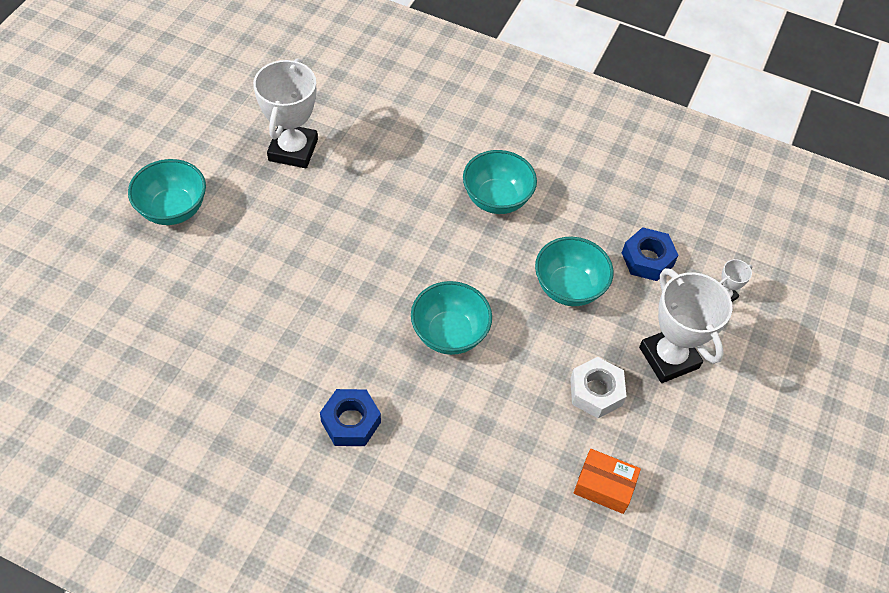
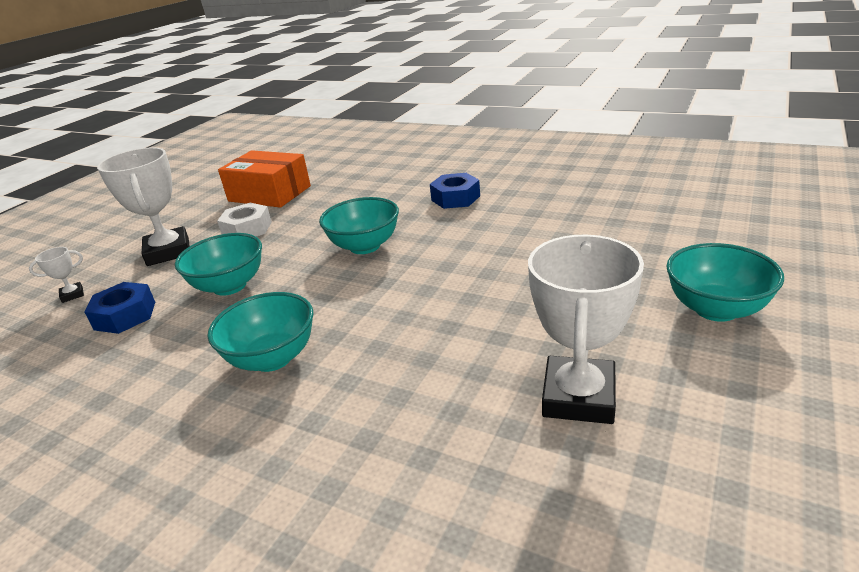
camera: 170 degrees left, 25 degrees down
(604, 486) = (269, 194): orange box -> orange box, size x1.72

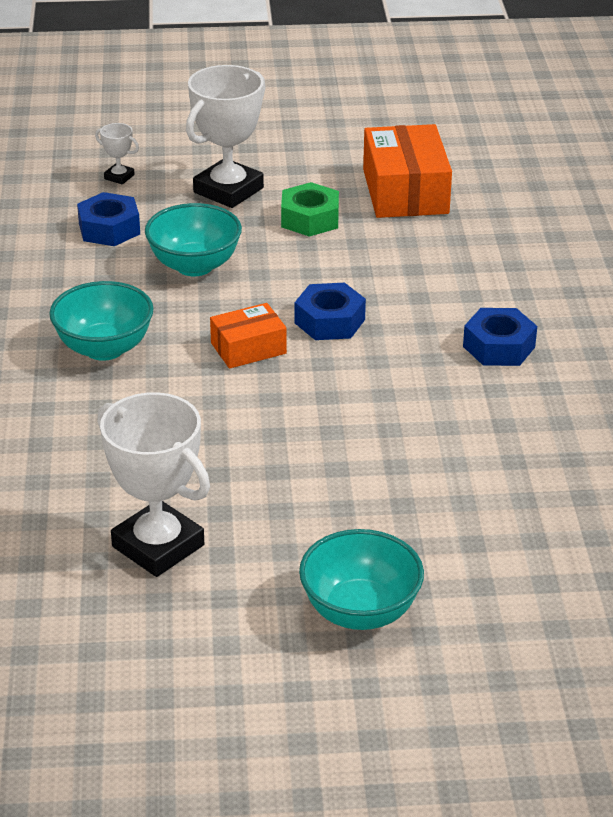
camera: 55 degrees right, 5 degrees up
(247, 229) = (310, 219): white nut -> green nut
(356, 285) = (248, 348): none -> orange box
(365, 246) = (330, 321): turquoise bowl -> blue nut
(578, 397) = (158, 546): white trophy -> white trophy turned 60 degrees clockwise

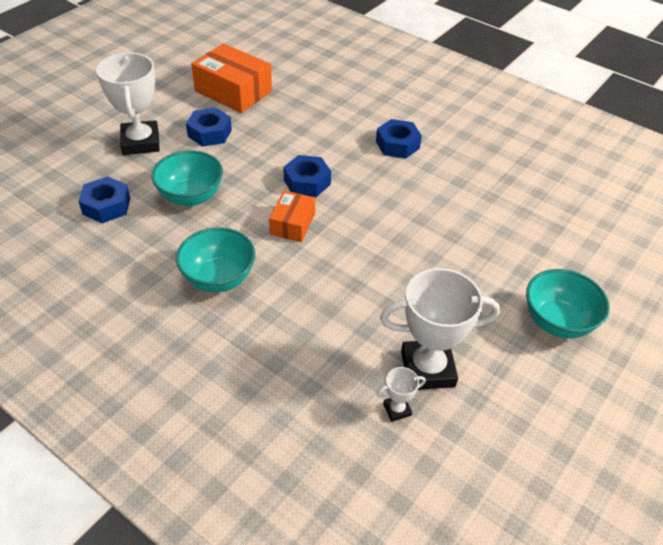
camera: 50 degrees left, 10 degrees up
(119, 177) = (62, 171): white trophy -> white trophy (397, 409)
(310, 219) = (209, 133): green nut -> blue nut

